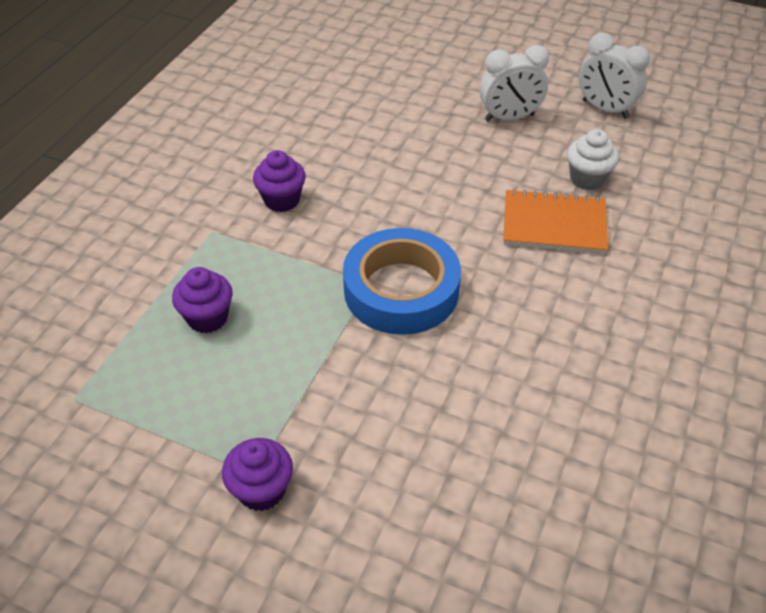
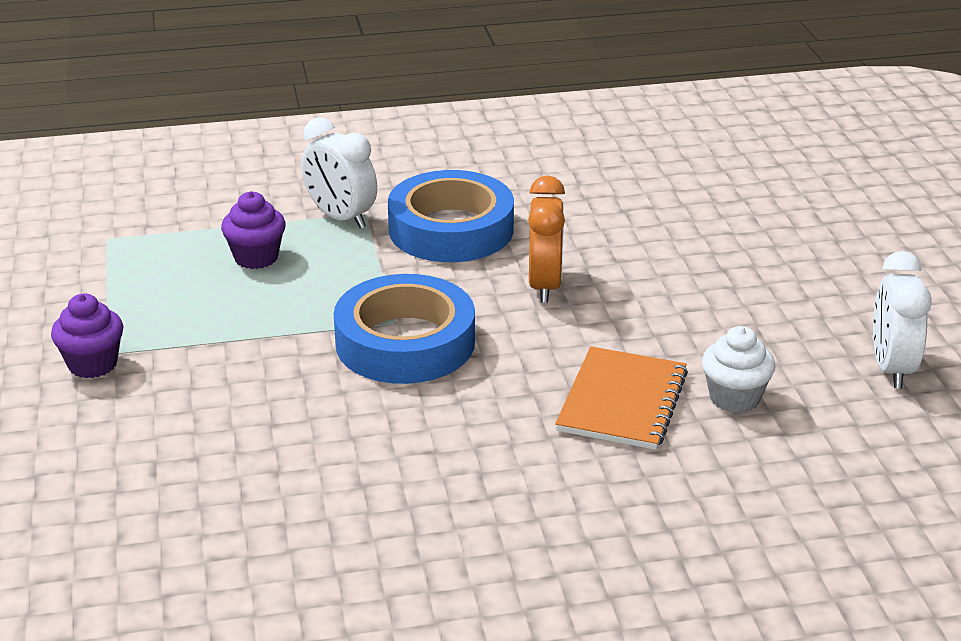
camera: 55 degrees right, 15 degrees down
(282, 200) = (451, 229): purple cupcake -> blue tape
(396, 192) = (545, 286): none -> orange clock
(509, 118) = (772, 308): white clock -> white clock (341, 218)
(554, 224) = (622, 401): orange notebook -> orange notebook turned 45 degrees clockwise

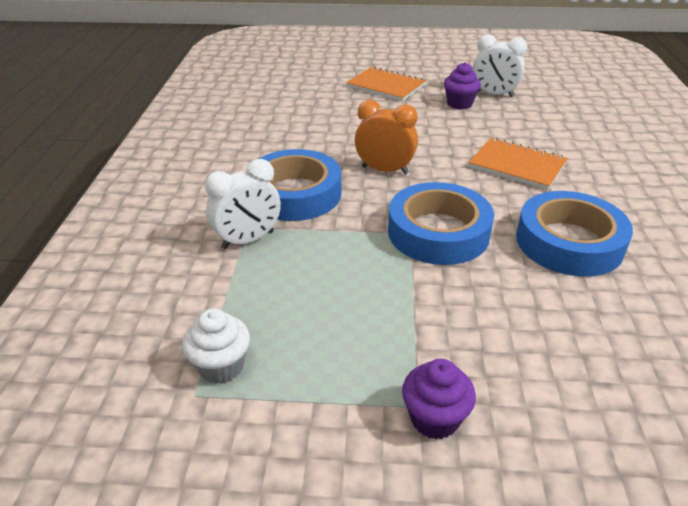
camera: 75 degrees left, 5 degrees up
(256, 257) = (287, 292): purple cupcake -> purple cupcake (459, 104)
(421, 450) = (569, 242): none -> blue tape
(734, 398) = (516, 135): white cupcake -> white cupcake (221, 366)
(838, 254) = (386, 86): none -> orange notebook

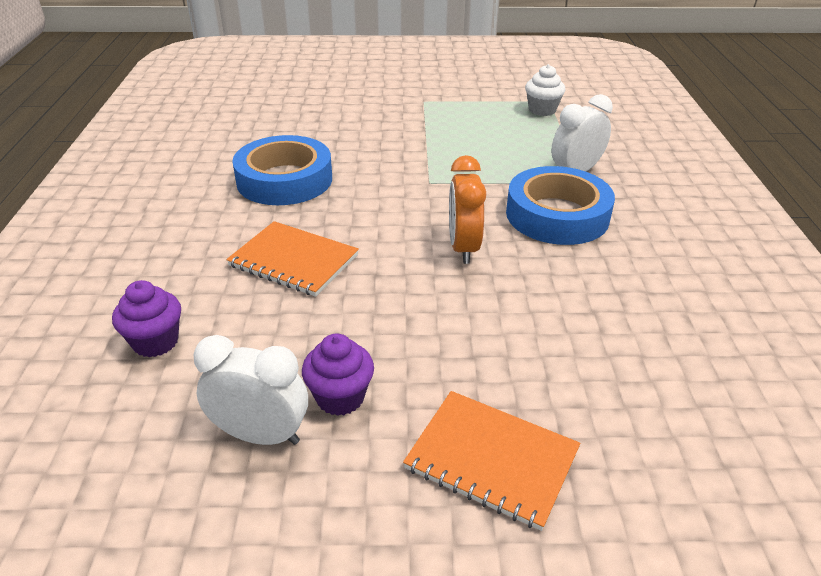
camera: 175 degrees right, 0 degrees up
(384, 170) = (463, 248): orange clock -> orange clock turned 75 degrees clockwise
(434, 418) = (414, 98): purple cupcake -> purple cupcake (155, 342)
(438, 232) = (403, 184): blue tape -> none

